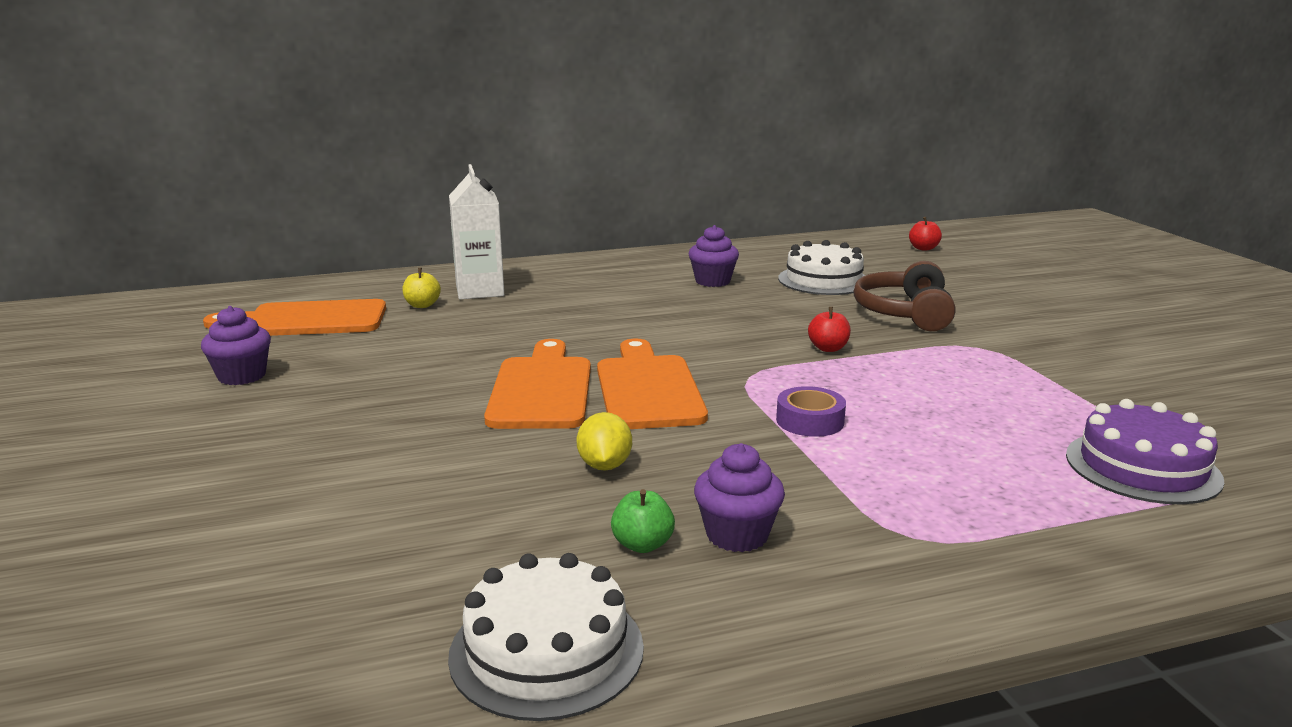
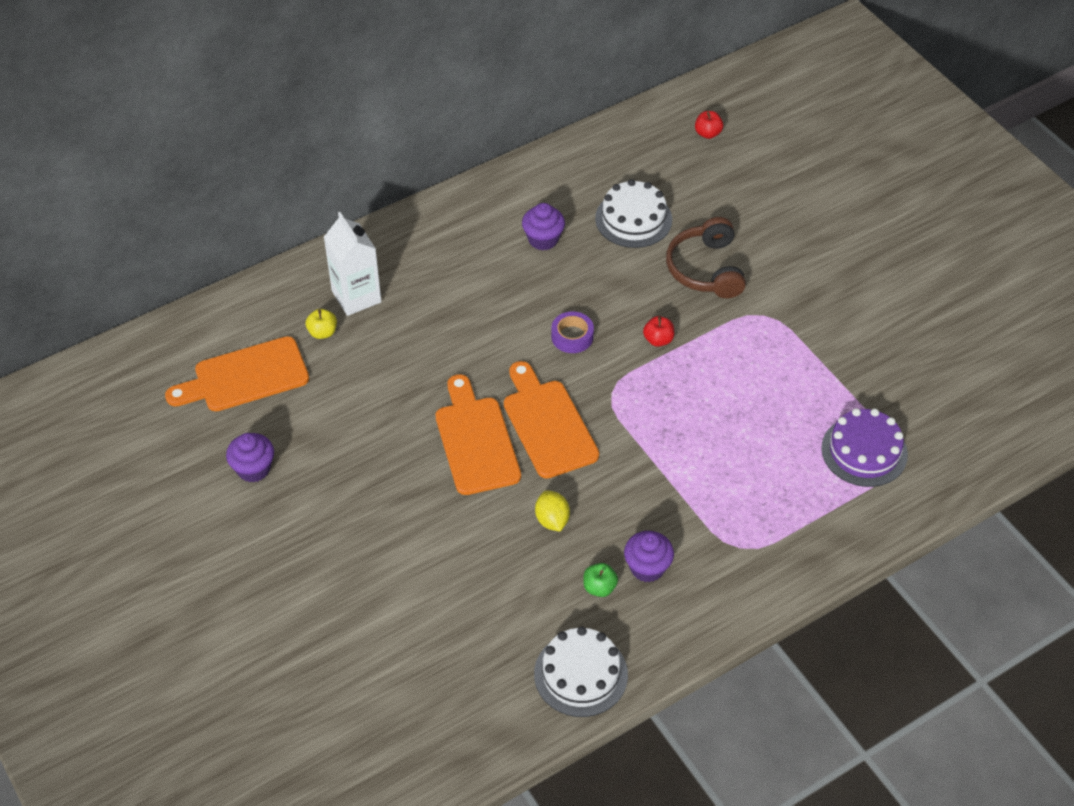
camera: 15 degrees left, 30 degrees up
(810, 421) = (664, 442): purple tape -> purple tape (572, 336)

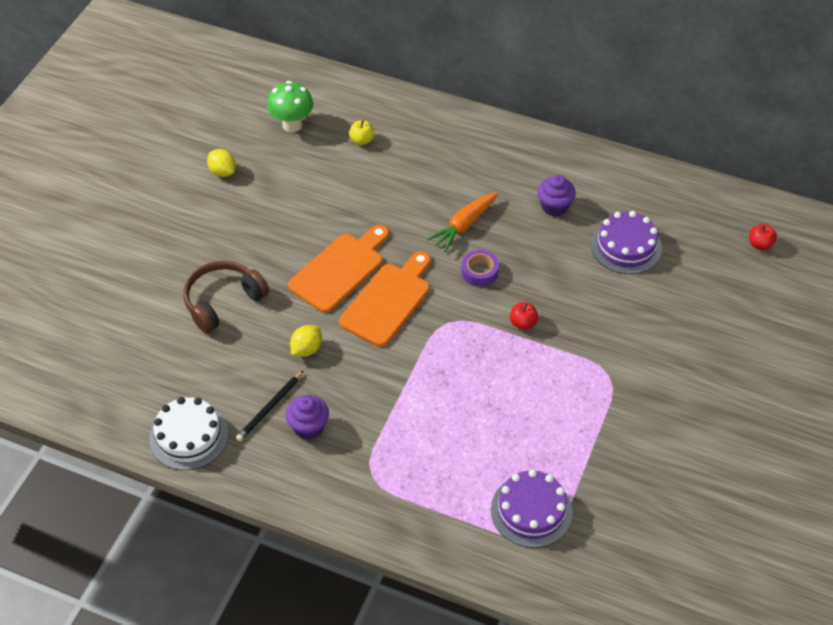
camera: 55 degrees right, 0 degrees up
(245, 377) = (292, 125): orange cutting board -> green mushroom
(253, 469) = (222, 172): purple cupcake -> yellow lemon
(356, 296) = (408, 139): white carton -> none
(506, 316) = (464, 226): none -> orange carrot
(599, 587) = (270, 408): green apple -> black pencil
(633, 219) = (626, 246): white cake -> purple cake
(706, 269) = (620, 316): brown headphones -> brown headphones (223, 301)

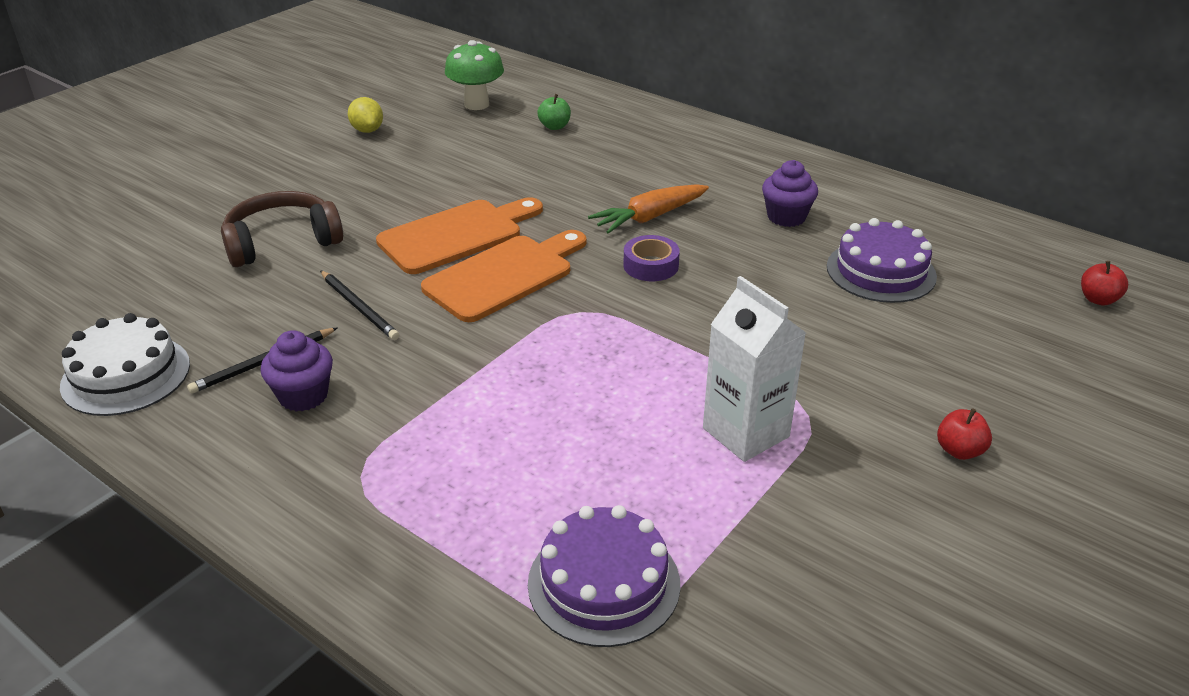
camera: 15 degrees right, 15 degrees down
(306, 349) = (359, 307): yellow lemon -> black pencil
(362, 140) = (554, 126): yellow apple -> green apple
(523, 323) = (692, 330): red apple -> red apple (959, 451)
(576, 395) = (745, 432): none -> white carton

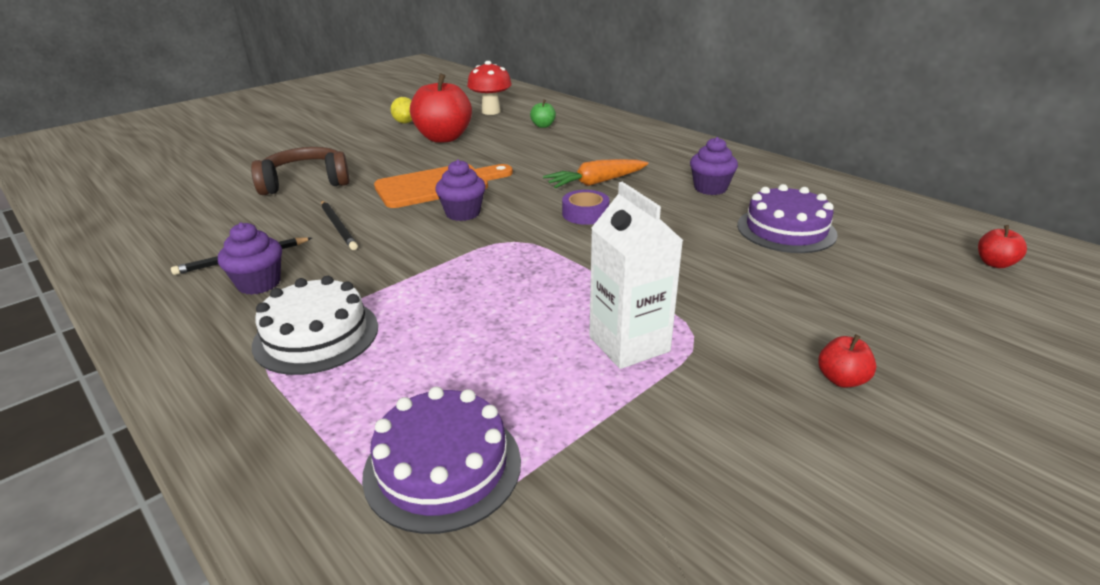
camera: 10 degrees right, 5 degrees down
(126, 375) = (135, 258): white cake -> white cake (316, 335)
(431, 155) = (443, 138): none -> red apple
(476, 104) = (491, 111): green mushroom -> red mushroom
(504, 276) = (463, 213): orange cutting board -> purple cupcake

